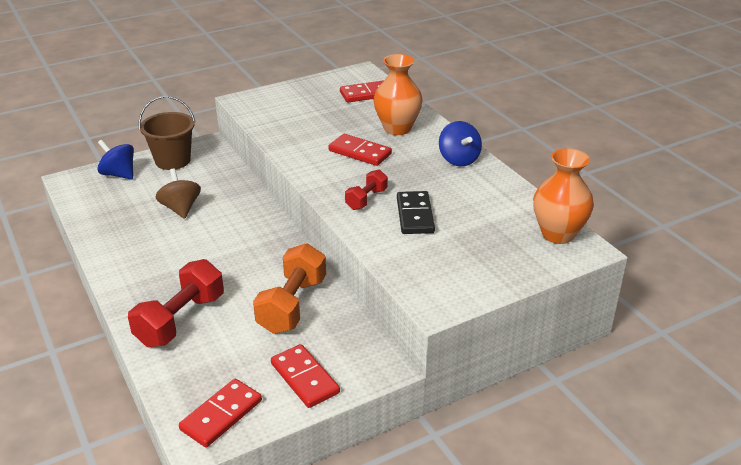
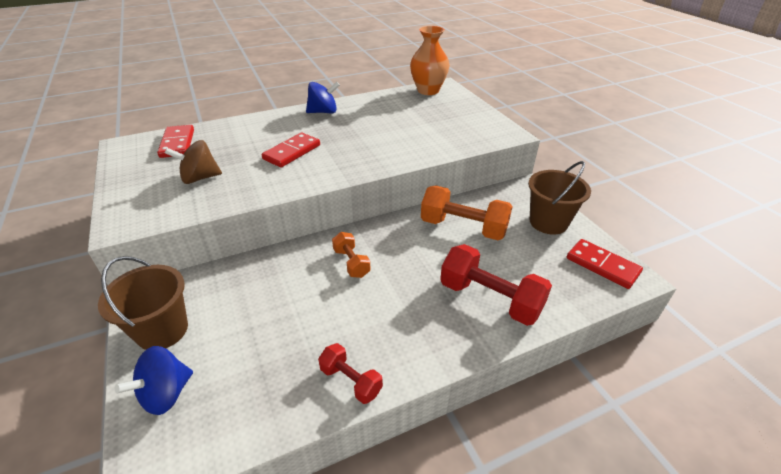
camera: 85 degrees left, 5 degrees up
(180, 208) = (286, 313): brown spinning top -> brown spinning top (200, 178)
(238, 234) = (351, 263): none -> orange dumbbell
(305, 378) = (548, 222): red domino -> brown bucket
(366, 199) = (372, 152): red dumbbell -> red dumbbell (351, 381)
(397, 128) = (258, 133): orange vase -> none
(415, 215) = (399, 134): black domino -> none

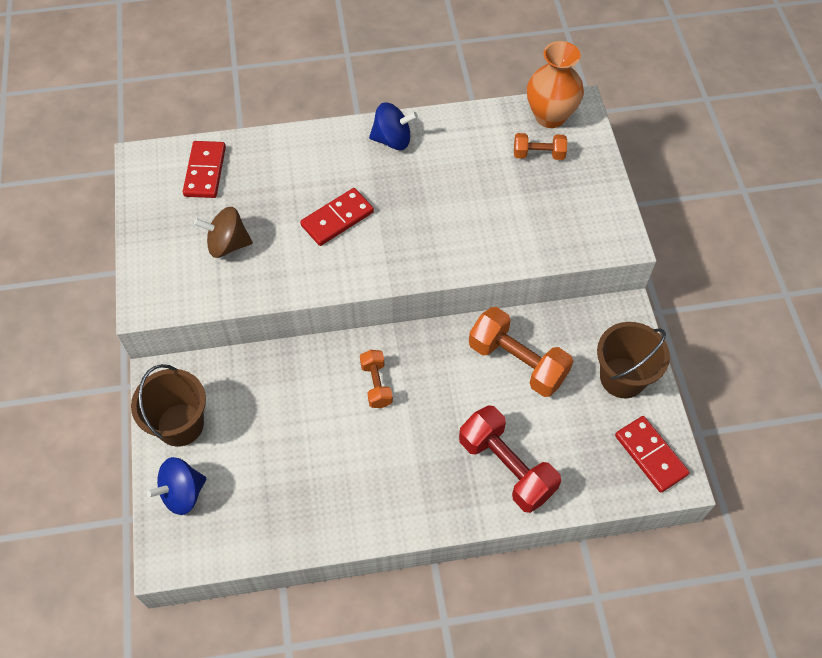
camera: 15 degrees right, 20 degrees up
(351, 381) = (343, 522): red dumbbell -> none
(429, 106) = (538, 154): none -> orange dumbbell

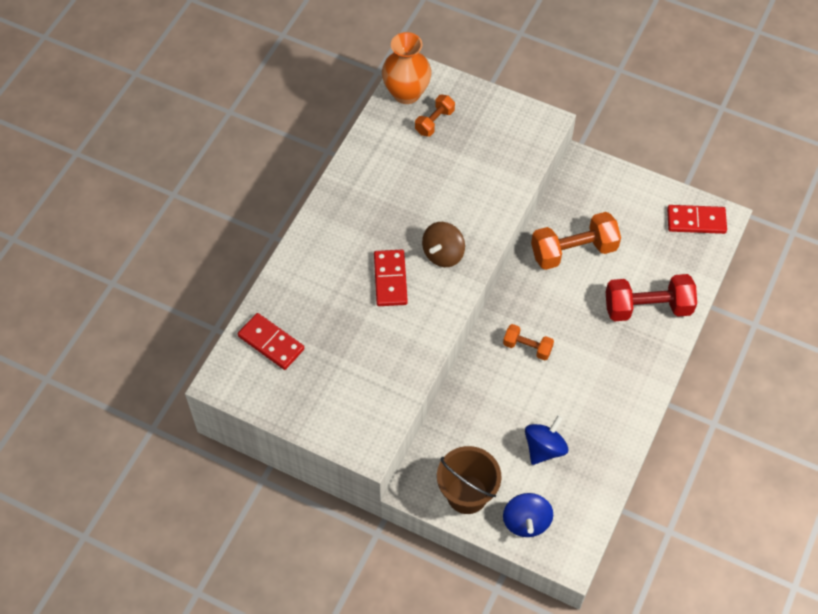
camera: 55 degrees left, 0 degrees up
(227, 244) = (356, 364): brown spinning top -> brown spinning top (443, 254)
(392, 140) = (345, 202): blue spinning top -> blue spinning top (544, 448)
(622, 377) = (630, 198): brown bucket -> none

